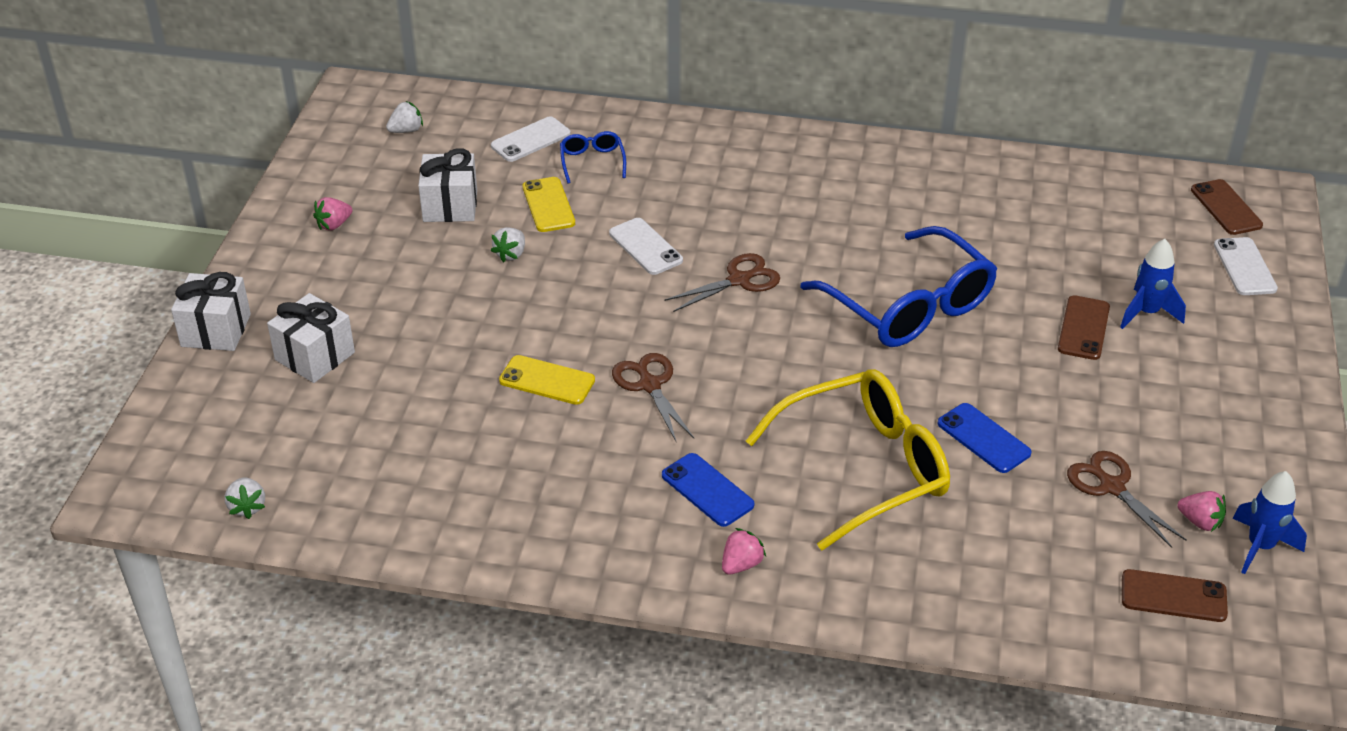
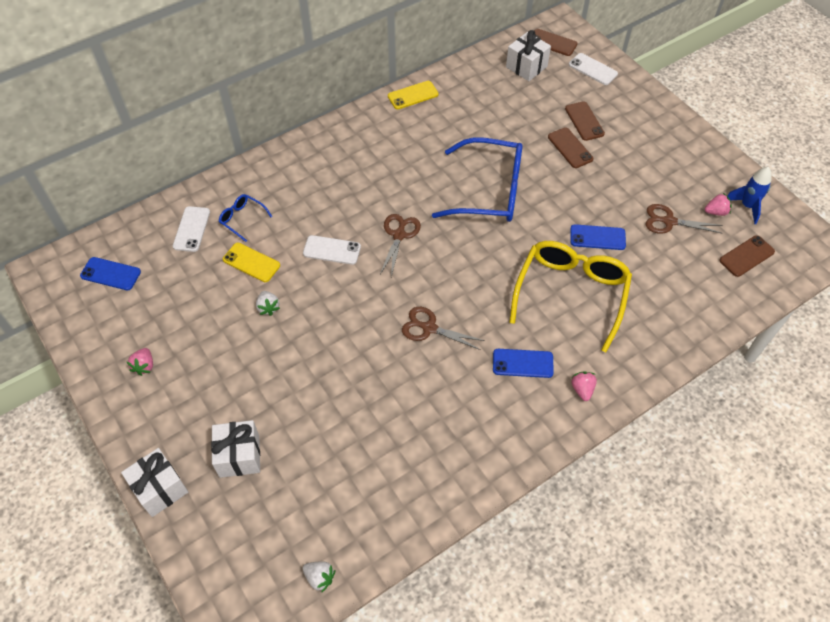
camera: 45 degrees left, 15 degrees up
(406, 130) = (110, 274): white strawberry -> blue phone
(450, 206) = (197, 303): white gift -> white gift (526, 67)
(547, 380) = (378, 367): yellow phone -> yellow phone (413, 95)
(1146, 313) = (584, 121): blue rocket -> brown phone

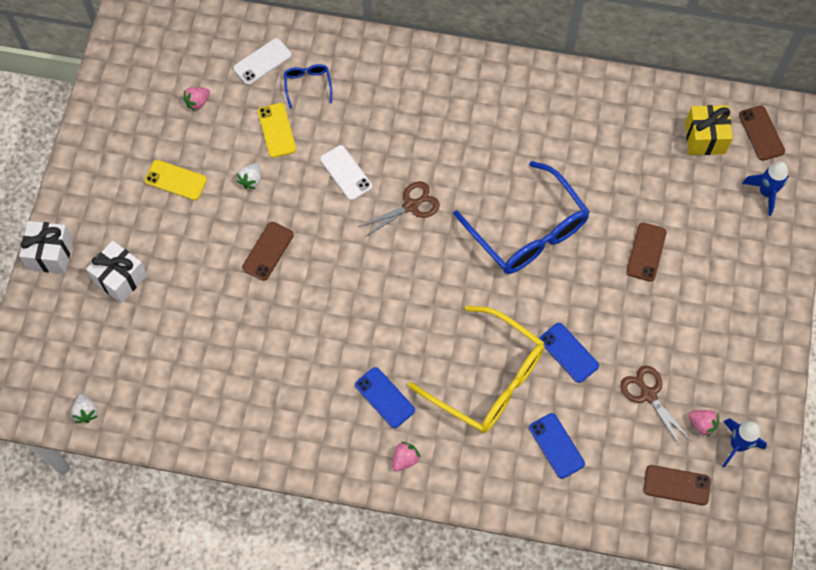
camera: 45 degrees right, 10 degrees up
(110, 274) = (171, 51): blue phone -> blue phone (556, 445)
(144, 366) = (124, 150): pink strawberry -> pink strawberry (197, 102)
(413, 95) = (567, 82): yellow phone -> yellow phone (176, 180)
(429, 328) = (347, 304): brown scissors -> none
(526, 67) = (705, 138): white gift -> yellow gift
(570, 294) = (487, 379): yellow glasses -> yellow glasses turned 60 degrees clockwise
(584, 121) = (691, 237): brown phone -> brown phone (268, 251)
(593, 69) = (766, 193): white phone -> blue rocket

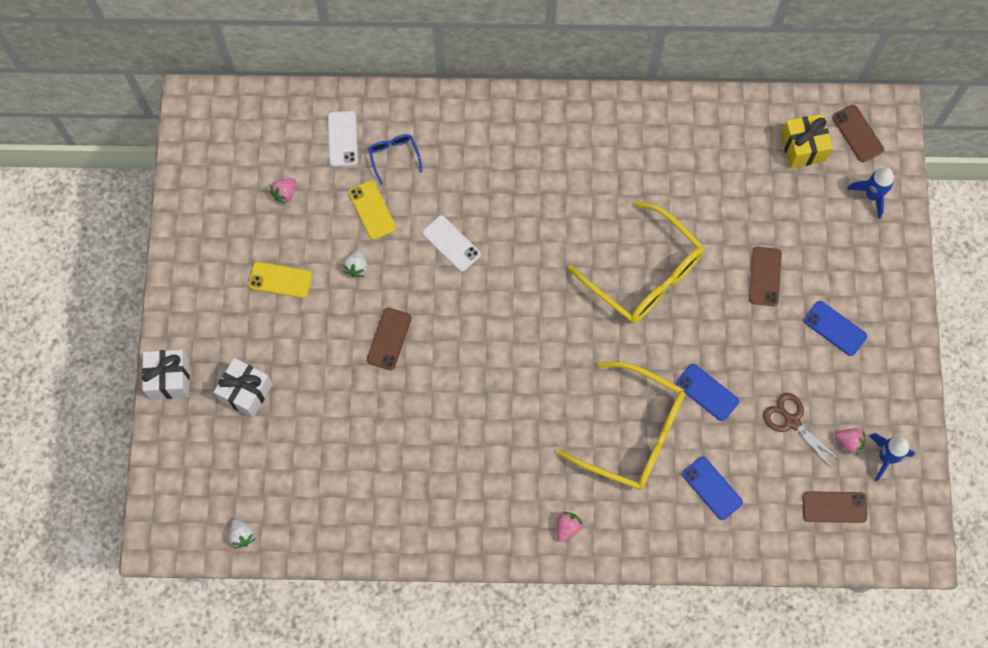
camera: 10 degrees left, 5 degrees up
(262, 61) = (342, 139): white phone -> white phone turned 45 degrees counterclockwise
(385, 397) = (535, 469): blue phone -> blue phone (835, 328)
(411, 205) = (523, 267): brown scissors -> none
(527, 230) = (644, 274): blue glasses -> yellow glasses

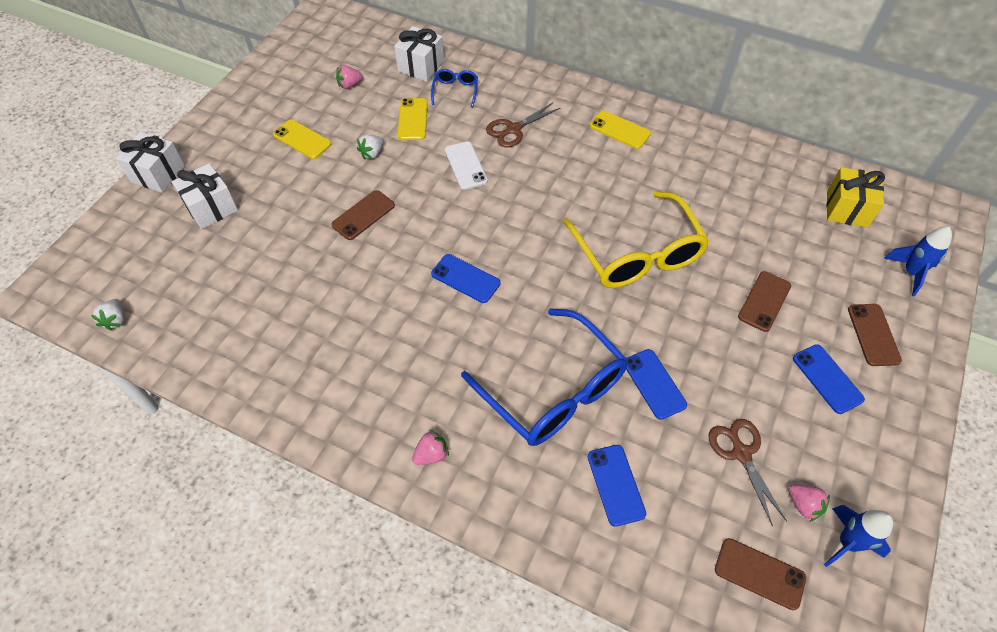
camera: 25 degrees right, 15 degrees down
(342, 139) = (421, 66): white phone -> white gift
(473, 181) = (513, 129): none -> brown scissors
(513, 363) = (465, 278): none -> blue phone
(572, 139) = (620, 130): none -> yellow phone
(632, 433) = (553, 389): yellow glasses -> blue glasses
(857, 133) = (910, 217): brown phone -> brown phone (873, 335)

